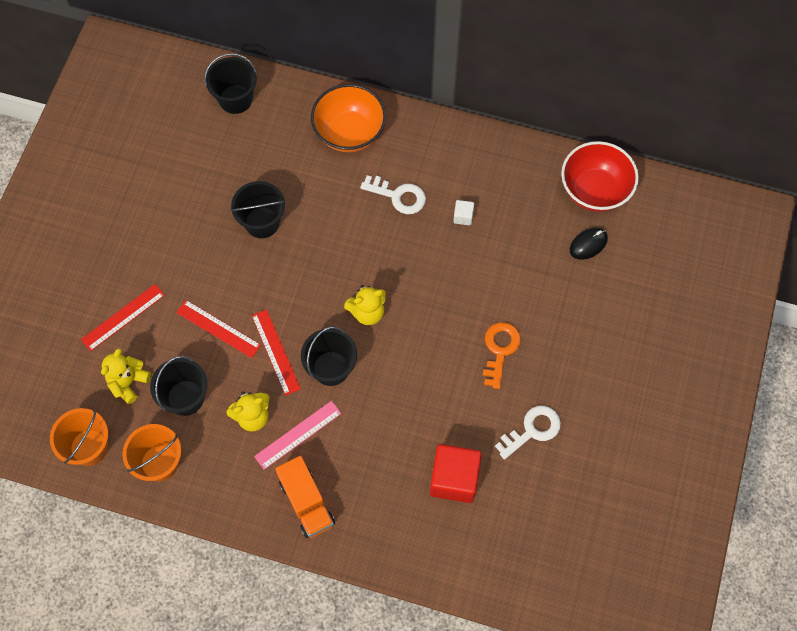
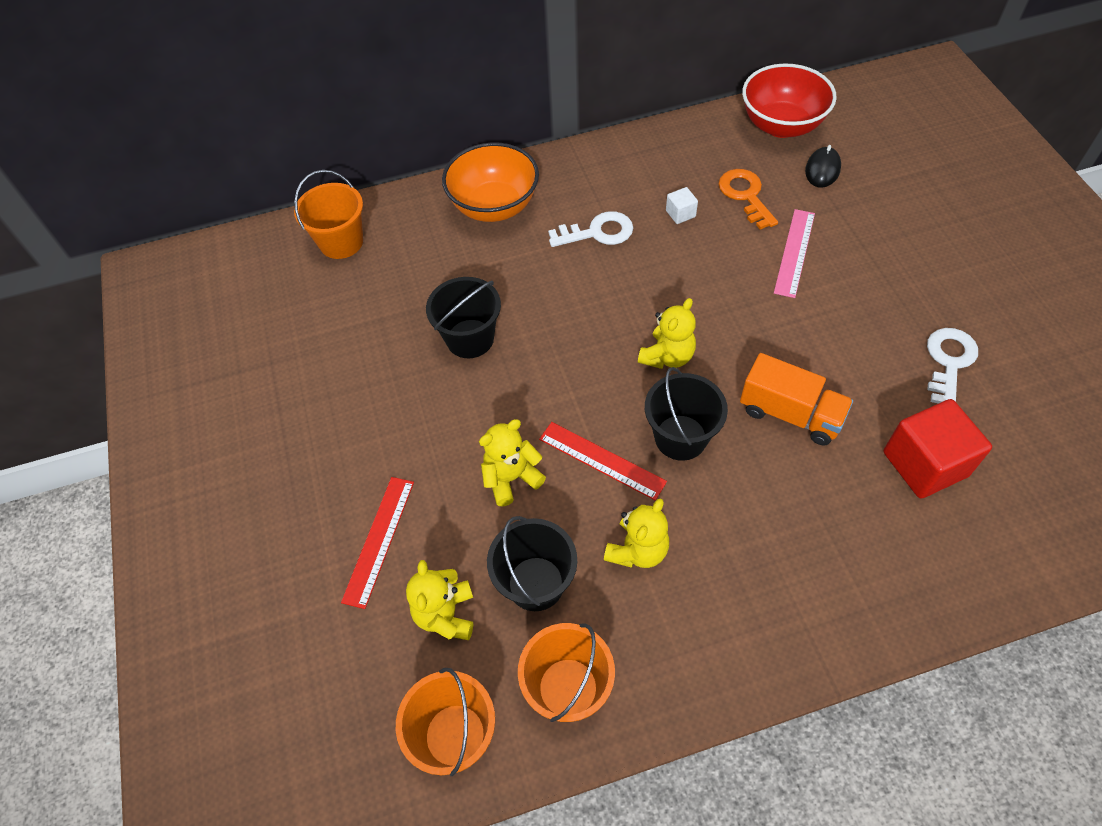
camera: 30 degrees left, 10 degrees down
(218, 329) = (511, 478): red ruler -> yellow teddy bear
(235, 99) = (341, 242): black bucket -> orange bucket
(298, 435) = (709, 534): pink ruler -> pink ruler (794, 252)
(306, 502) = (792, 607): orange truck -> orange truck (790, 414)
(500, 350) = (838, 308): orange key -> orange key (745, 195)

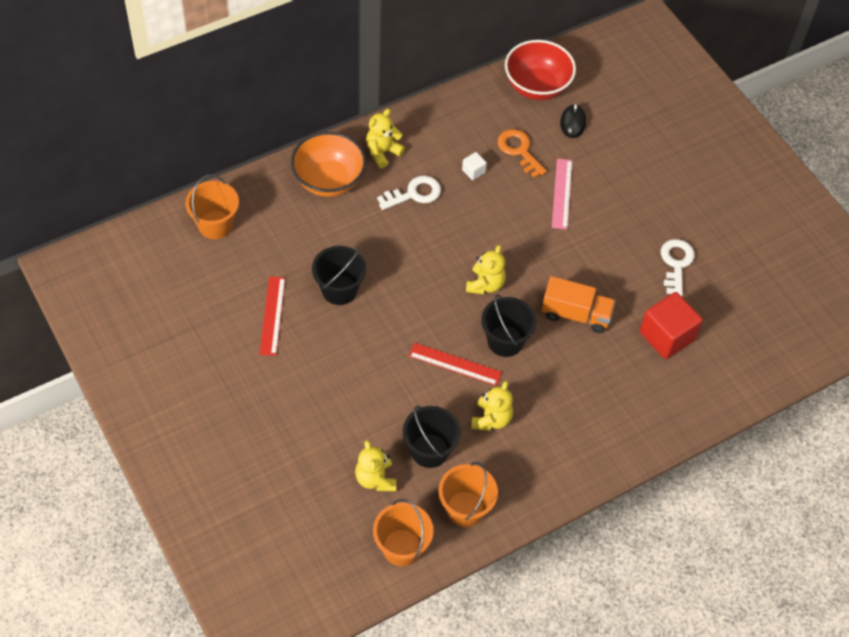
camera: 20 degrees left, 0 degrees up
(379, 540) = (316, 440): red ruler -> red ruler (272, 315)
(511, 478) = (396, 385): yellow teddy bear -> yellow teddy bear (382, 152)

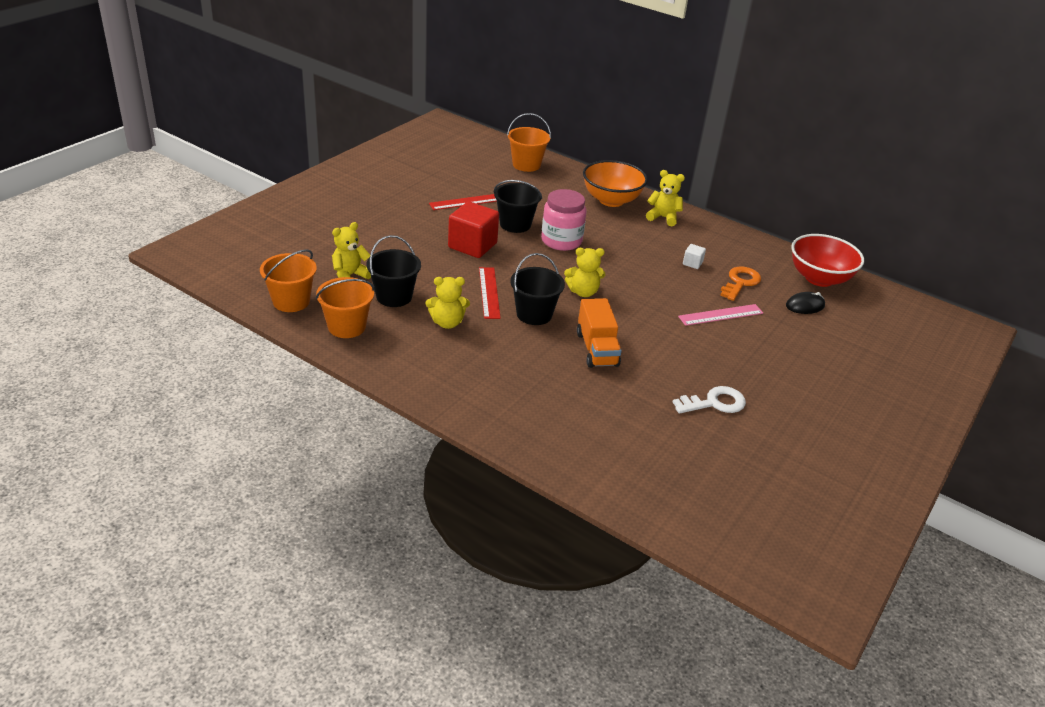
camera: 65 degrees right, 20 degrees down
(388, 262) = (561, 241): none -> pink jar
(414, 194) = (639, 239): white key -> none
(666, 336) = (622, 413): red cube -> red cube (472, 245)

